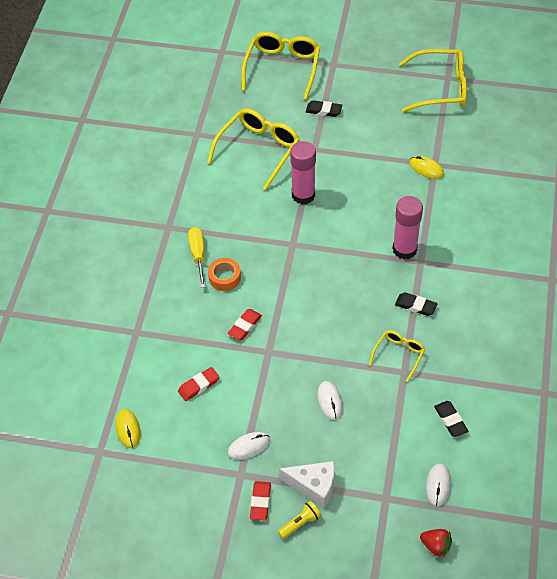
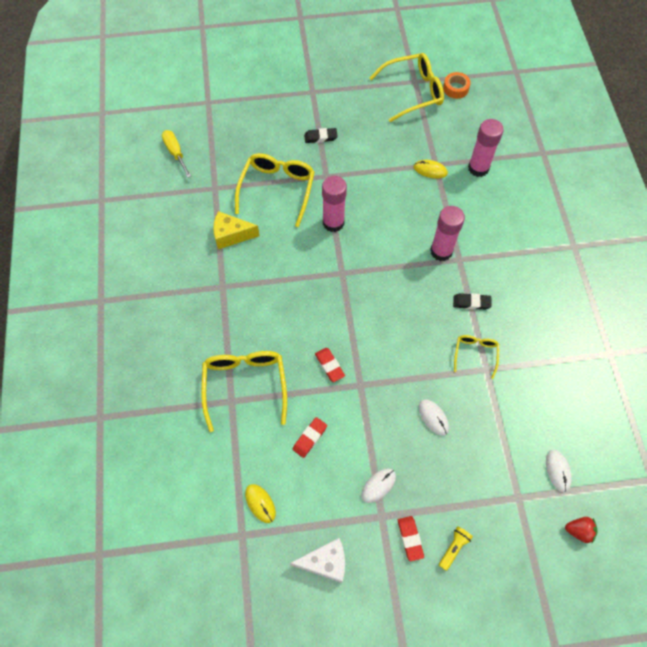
camera: 20 degrees left, 10 degrees up
(195, 182) = (231, 235): none -> yellow cheese
(198, 255) = (260, 307): yellow screwdriver -> yellow screwdriver (175, 153)
(224, 277) = (293, 322): orange tape -> orange tape (455, 88)
(245, 326) = (329, 366): red eraser -> red eraser turned 45 degrees counterclockwise
(282, 68) = (269, 105): yellow glasses -> yellow glasses (245, 385)
(313, 486) = (451, 507): white cheese -> white cheese (325, 562)
(450, 420) = (543, 404): black eraser -> none
(479, 178) = (478, 168): none -> pink glue stick

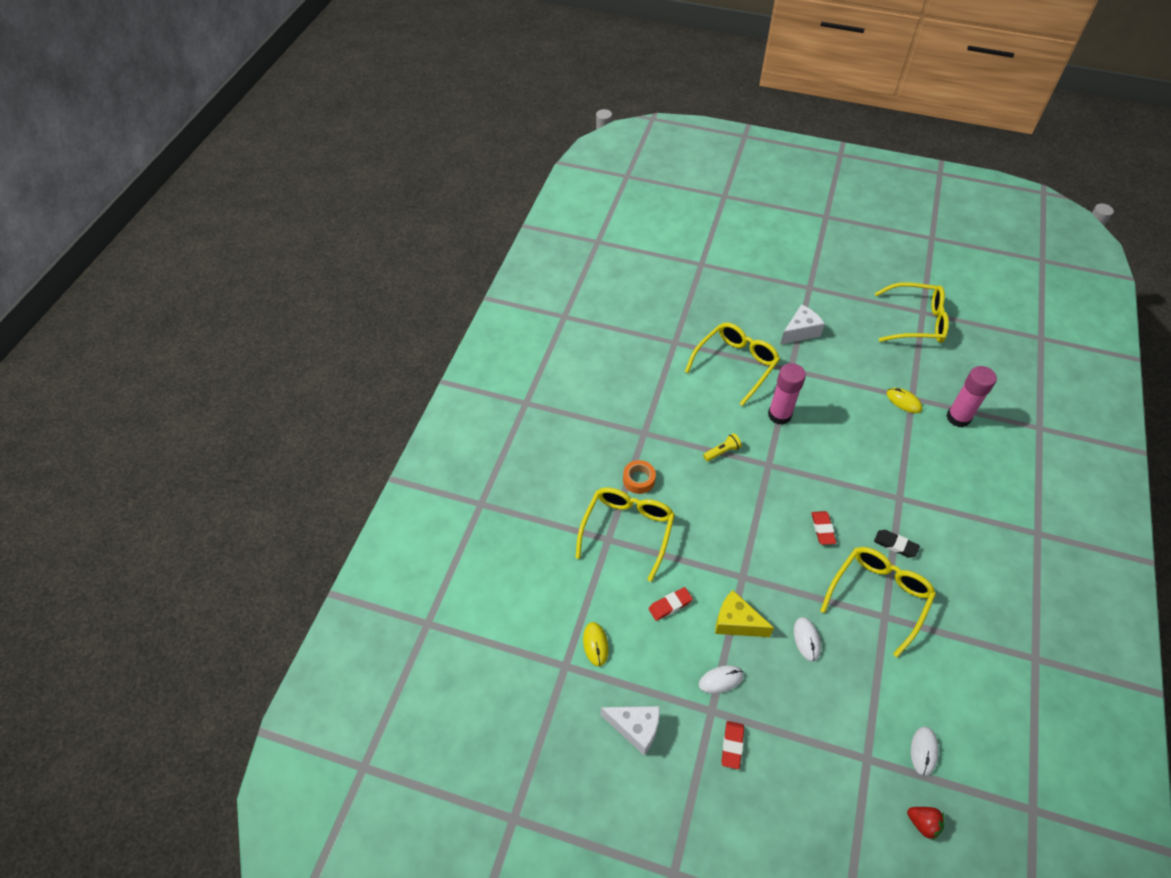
camera: 25 degrees right, 10 degrees down
(175, 153) = (651, 298): yellow screwdriver -> none
(231, 235) = (672, 390): yellow cheese -> yellow cheese (736, 622)
(320, 137) = (800, 332): black eraser -> white cheese
(329, 366) = (719, 546): red eraser -> red eraser (822, 529)
(441, 251) = (883, 483): pink glue stick -> none
(454, 548) = (775, 776): yellow flashlight -> yellow flashlight (722, 452)
(455, 88) = (965, 333): orange tape -> orange tape (638, 480)
(475, 354) = (878, 597): yellow glasses -> yellow glasses, size x1.87

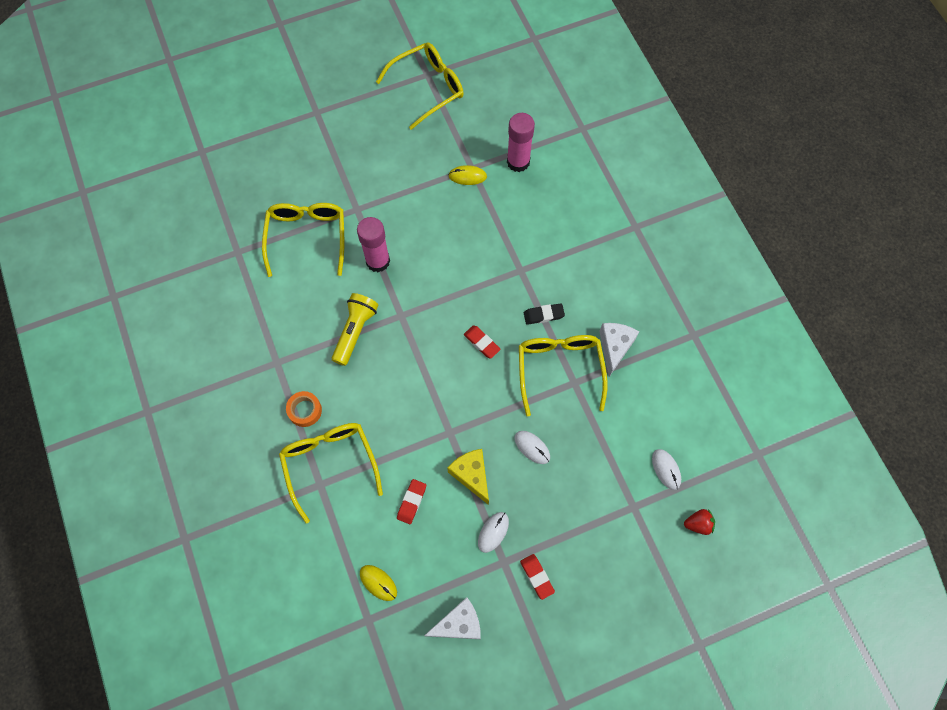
camera: 40 degrees left, 15 degrees up
(722, 452) = (355, 331): yellow flashlight -> yellow flashlight, size x1.77
(736, 622) = (472, 475): yellow cheese -> yellow cheese turned 75 degrees clockwise
(800, 332) = (339, 165): white cheese -> white cheese (614, 347)

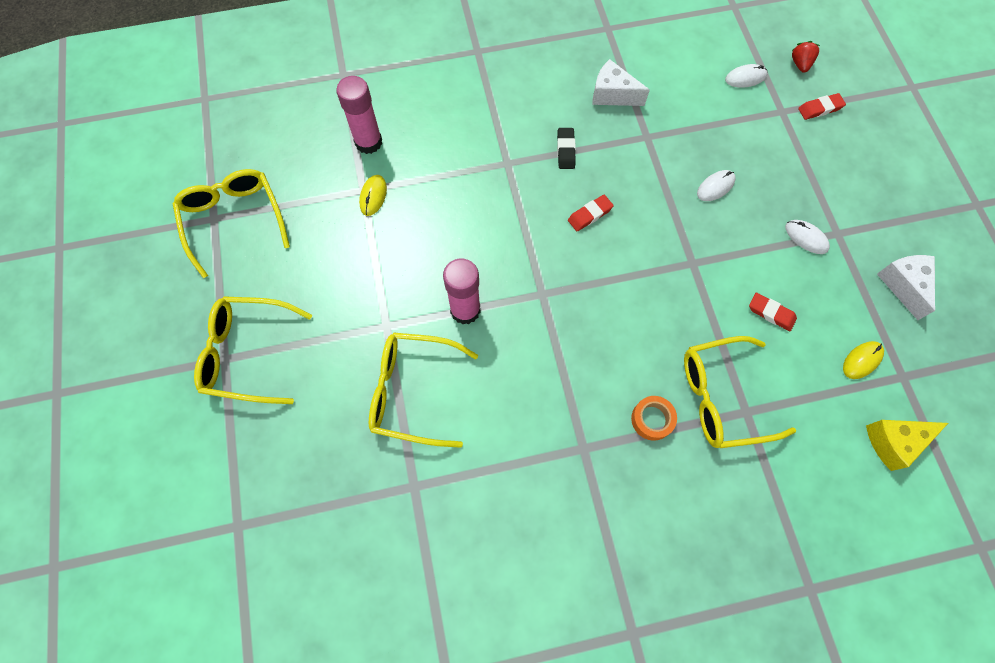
camera: 80 degrees left, 0 degrees up
(355, 331) = (555, 348): yellow flashlight -> none
(472, 475) = (743, 248): yellow cheese -> yellow cheese (893, 442)
(537, 577) = (852, 206): red eraser -> red eraser (820, 109)
(559, 369) = (631, 147): yellow glasses -> yellow glasses (248, 353)

